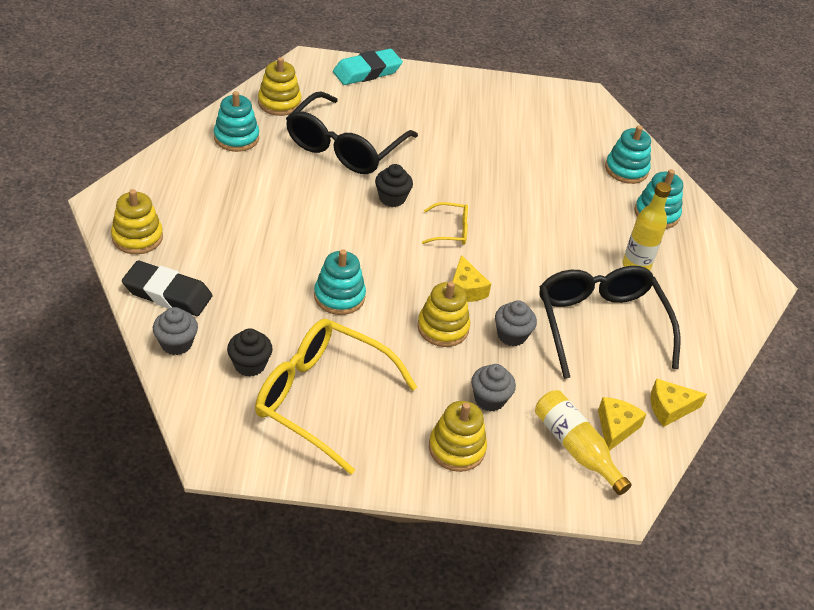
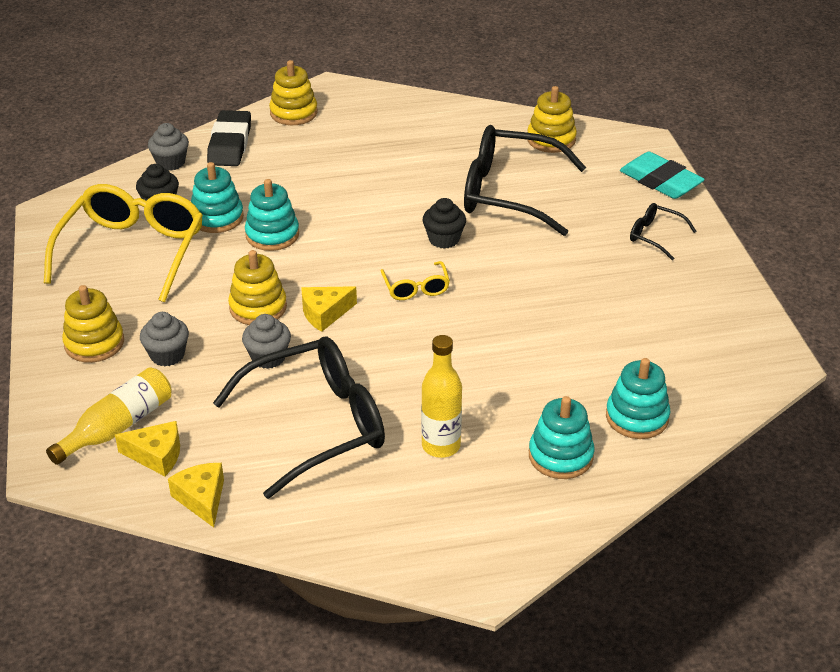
camera: 80 degrees right, 5 degrees down
(236, 138) = (472, 128): turquoise stacking toy -> turquoise stacking toy (217, 218)
(434, 97) = (654, 236): none -> black glasses

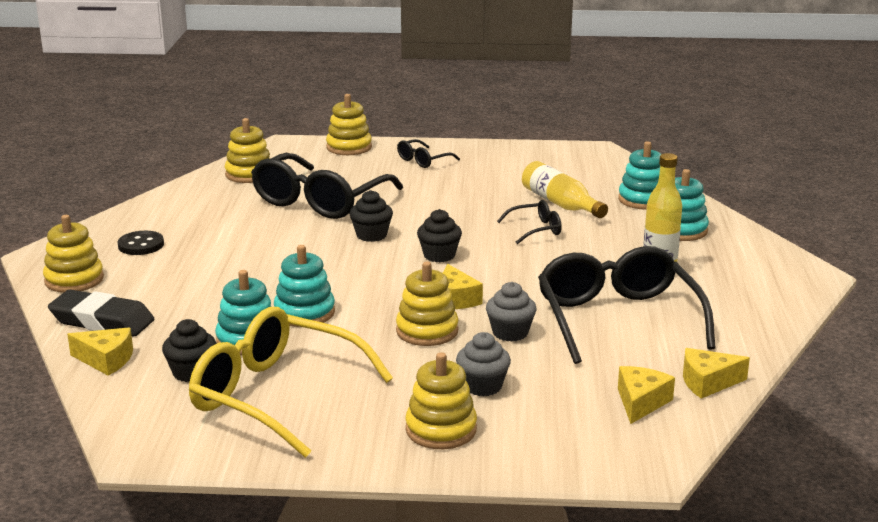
camera: 75 degrees left, 15 degrees down
(118, 427) = (591, 422): yellow bottle -> yellow bottle (560, 204)
(171, 162) = (106, 360): grey cupcake -> yellow cheese
(369, 124) = (141, 245): none -> black button
(416, 288) = (439, 255): yellow glasses -> black cupcake
(508, 343) = (536, 229): none -> black glasses
(660, 181) = (349, 147): turquoise eraser -> yellow stacking toy

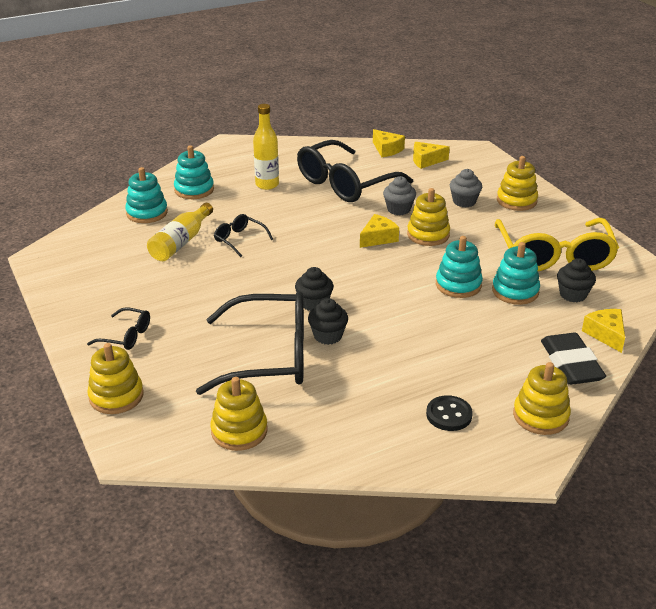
camera: 120 degrees left, 10 degrees up
(439, 255) = (320, 263): black cupcake -> black cupcake (328, 336)

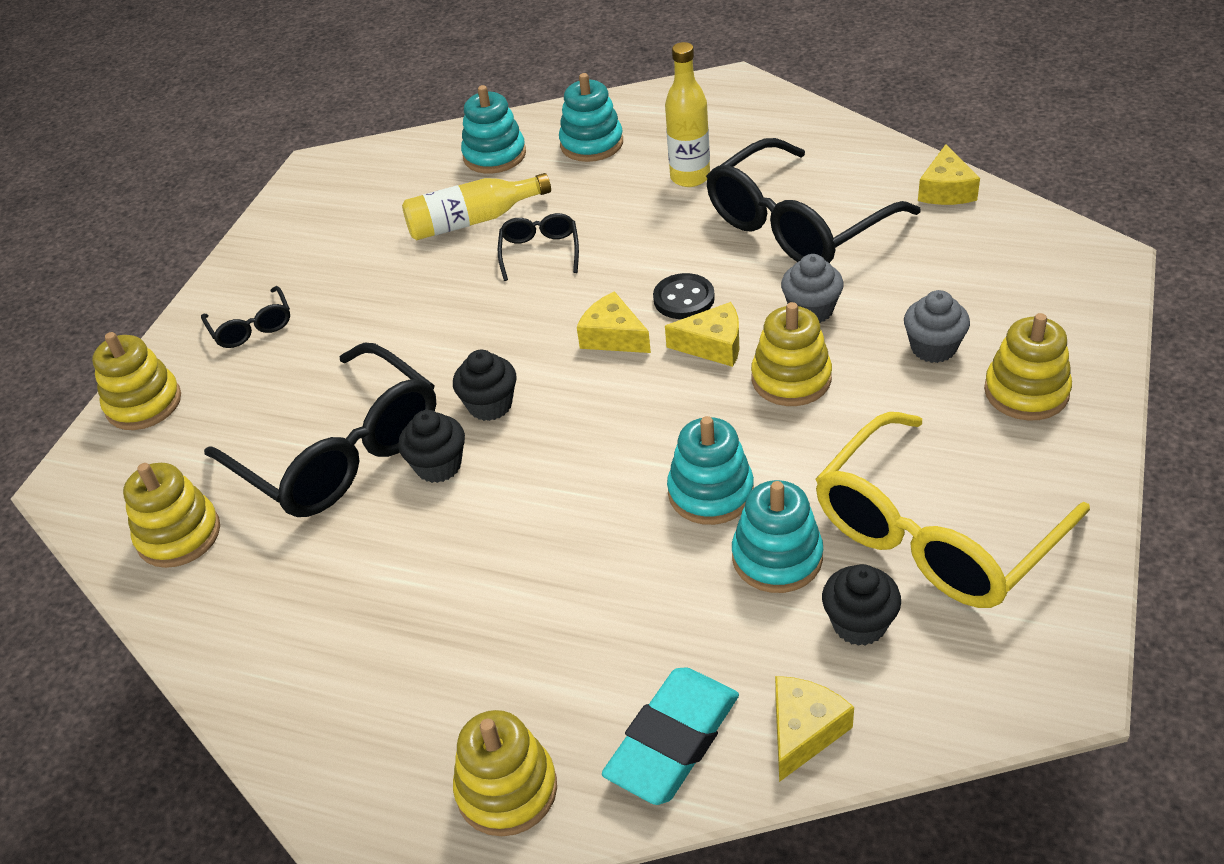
camera: 50 degrees right, 10 degrees up
(345, 184) = (796, 225): black glasses -> black glasses turned 45 degrees counterclockwise
(426, 161) = (980, 239): yellow cheese -> yellow cheese (613, 336)
(449, 415) = (403, 691): black button -> black button (684, 299)
(571, 364) = (673, 741): black eraser -> turquoise eraser

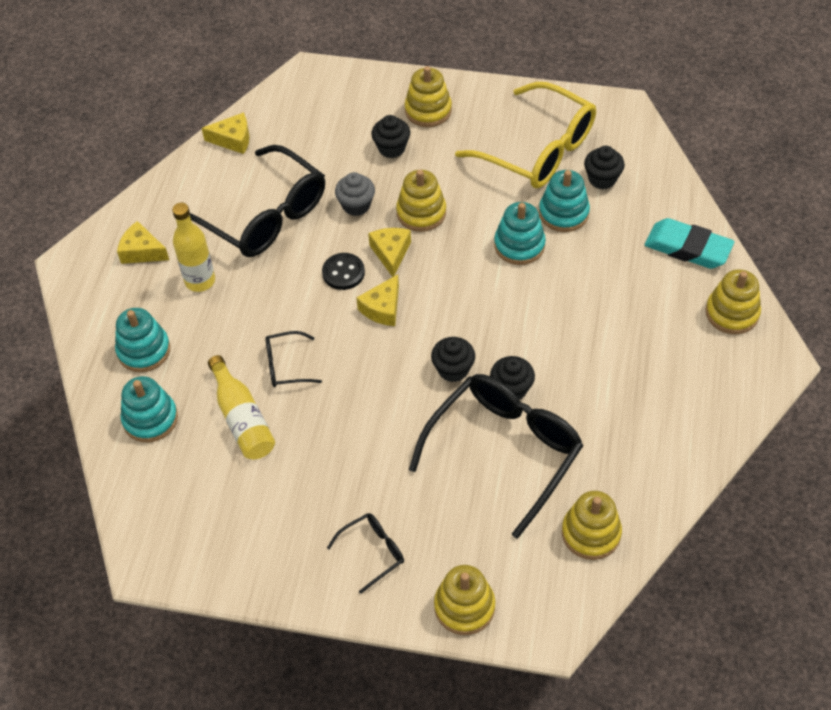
camera: 100 degrees left, 10 degrees up
(804, 731) = (670, 198): yellow cheese -> yellow cheese (142, 251)
(933, 348) = (391, 148): grey cupcake -> black cupcake

